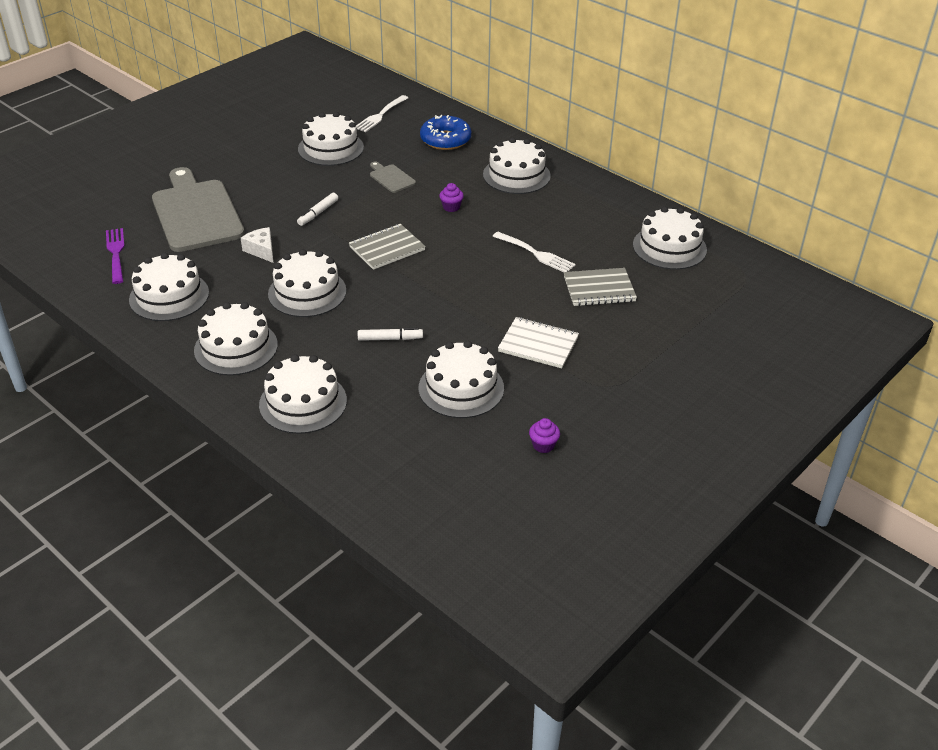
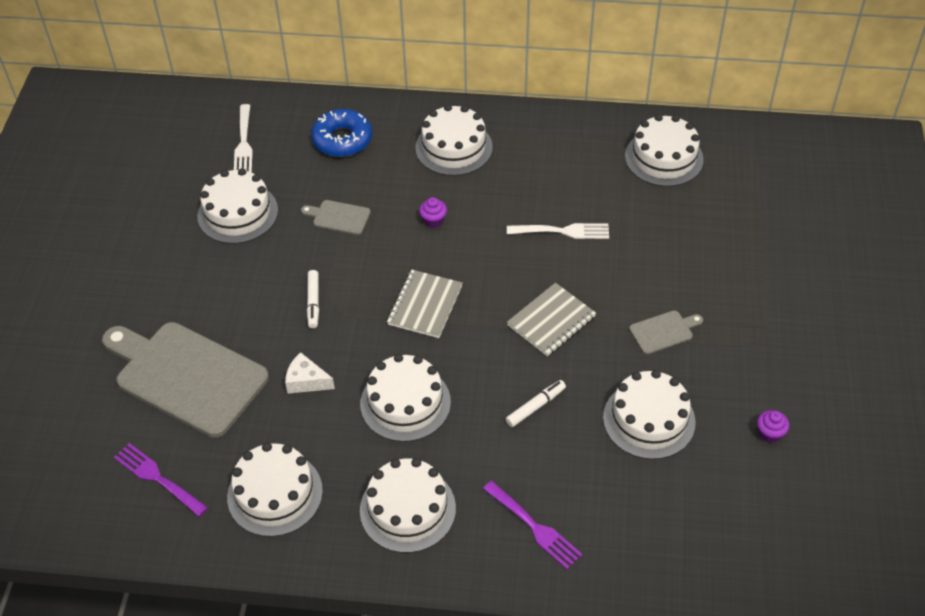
camera: 35 degrees left, 10 degrees up
(303, 402) = (534, 527): white cake -> purple fork
(538, 344) = (663, 331): white notebook -> grey cutting board
(599, 289) = (653, 239): grey notebook -> grey notebook (551, 321)

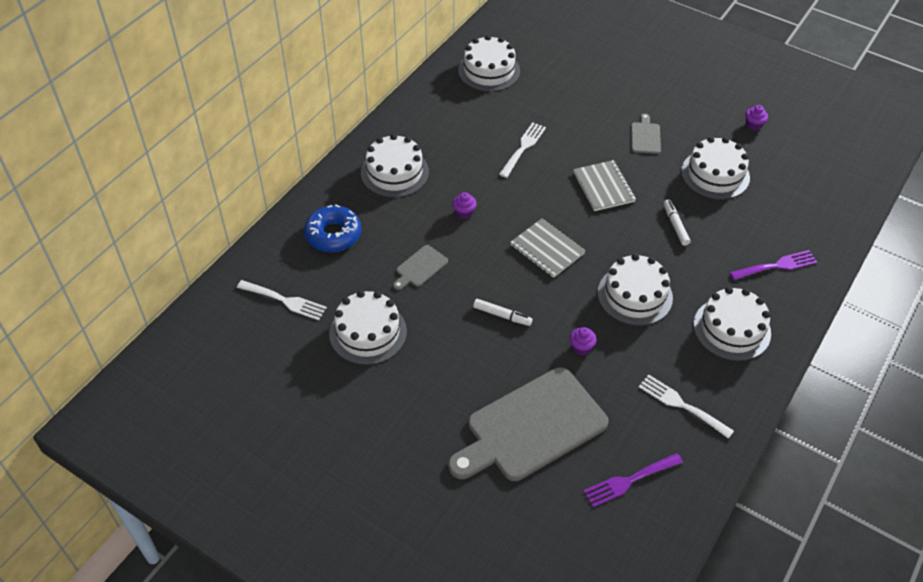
camera: 65 degrees left, 0 degrees up
(275, 494) = (681, 405): white cake -> white fork
(306, 381) = (581, 347): white cheese -> purple cupcake

